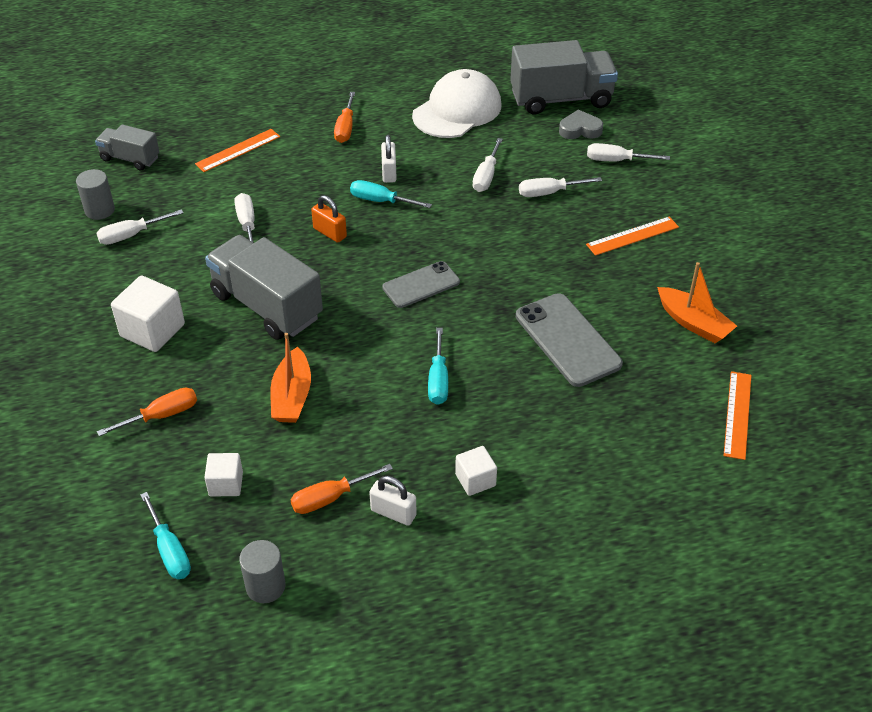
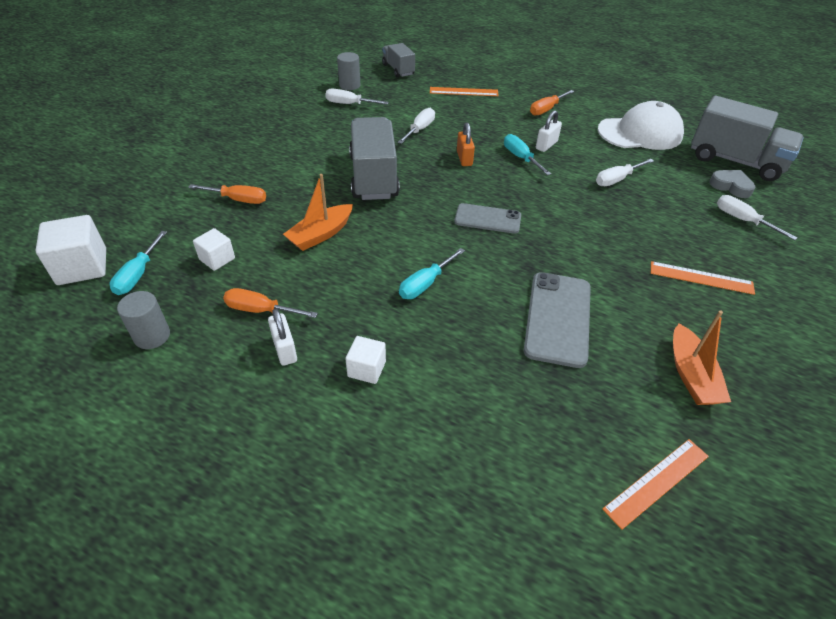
camera: 40 degrees right, 0 degrees up
(152, 330) = (295, 154): white cube -> white cube (82, 267)
(549, 193) = (657, 213): white screwdriver -> none

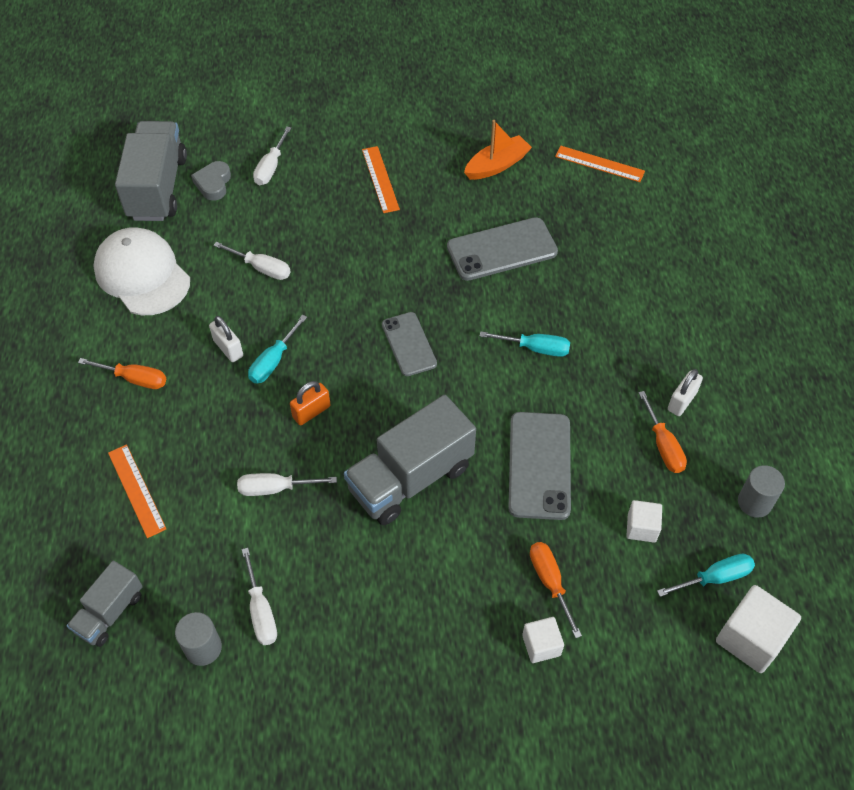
camera: 120 degrees left, 10 degrees up
(321, 234) = (539, 465): orange boat -> grey phone
(366, 369) = (651, 339): white cube -> white cube (541, 645)
(546, 145) = (228, 348): white padlock -> white padlock turned 45 degrees clockwise

